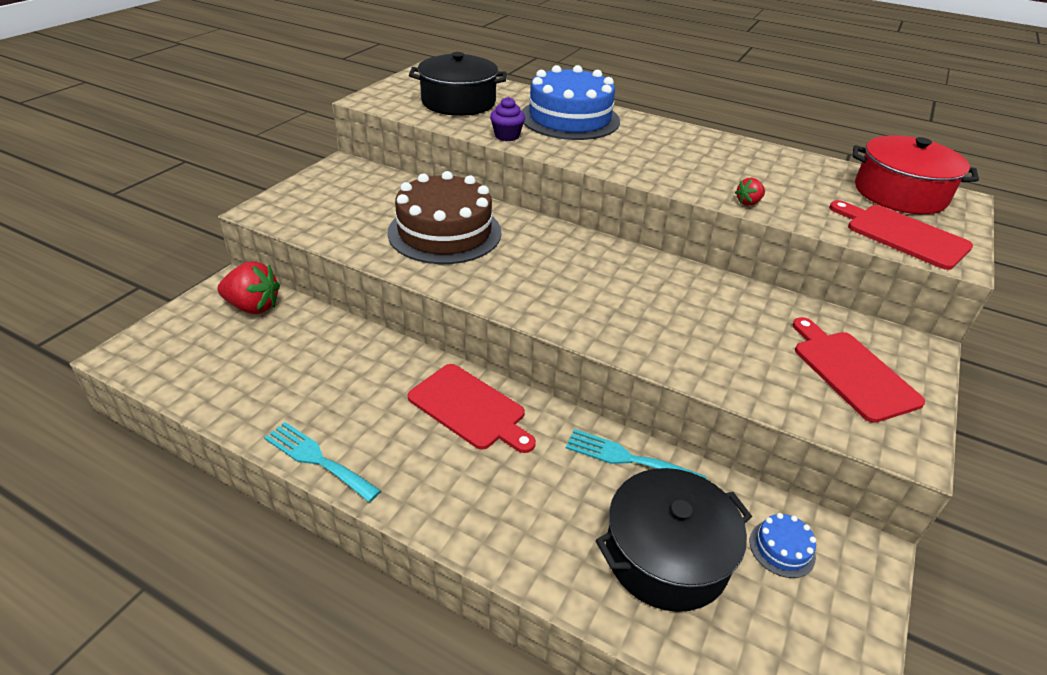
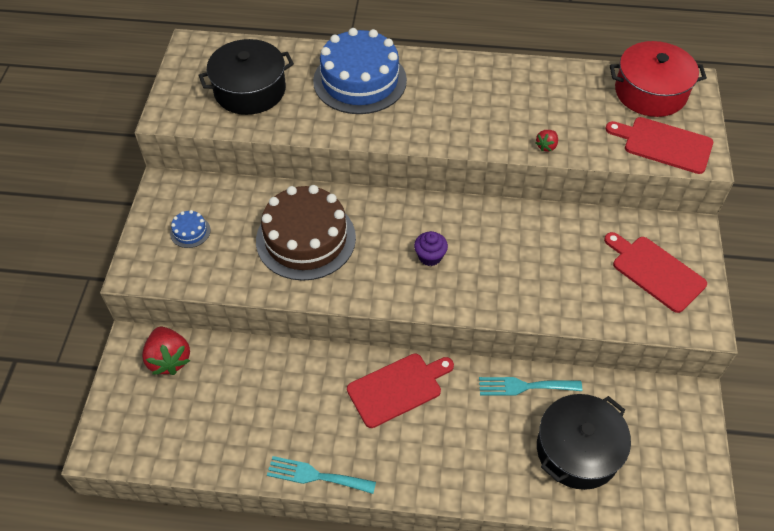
camera: 20 degrees left, 15 degrees up
(253, 307) = (169, 359): red strawberry -> red strawberry turned 75 degrees clockwise
(470, 408) = (397, 388): red cutting board -> red cutting board turned 45 degrees counterclockwise
(507, 136) = (320, 126): purple cupcake -> purple cupcake (430, 256)
(782, 548) = (643, 415): blue cake -> blue cake (190, 231)

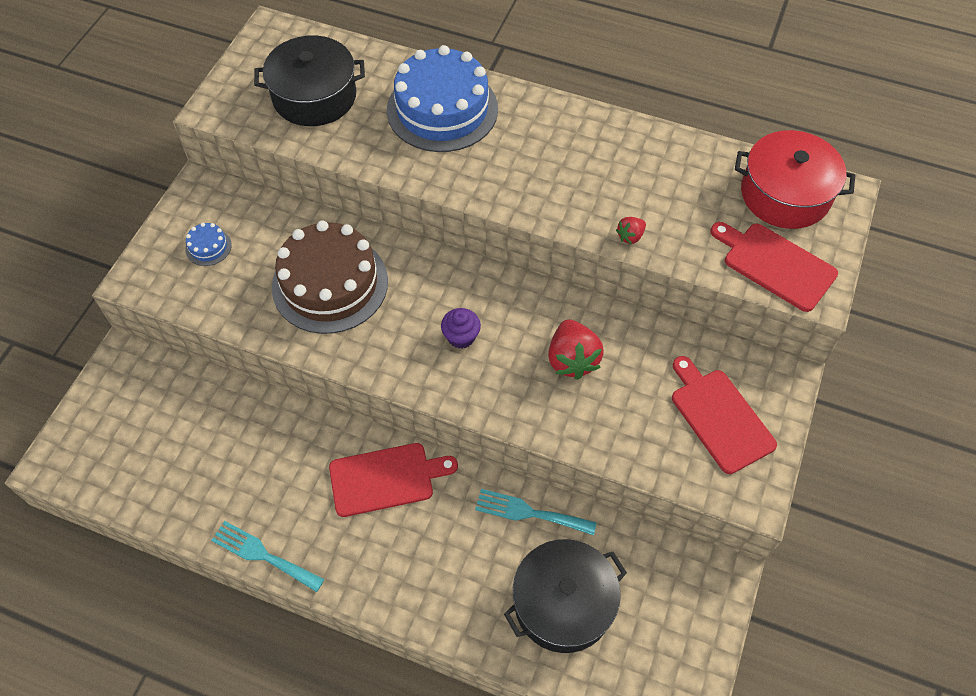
camera: 15 degrees right, 5 degrees up
(169, 359) = (154, 384): red strawberry -> red strawberry (572, 360)

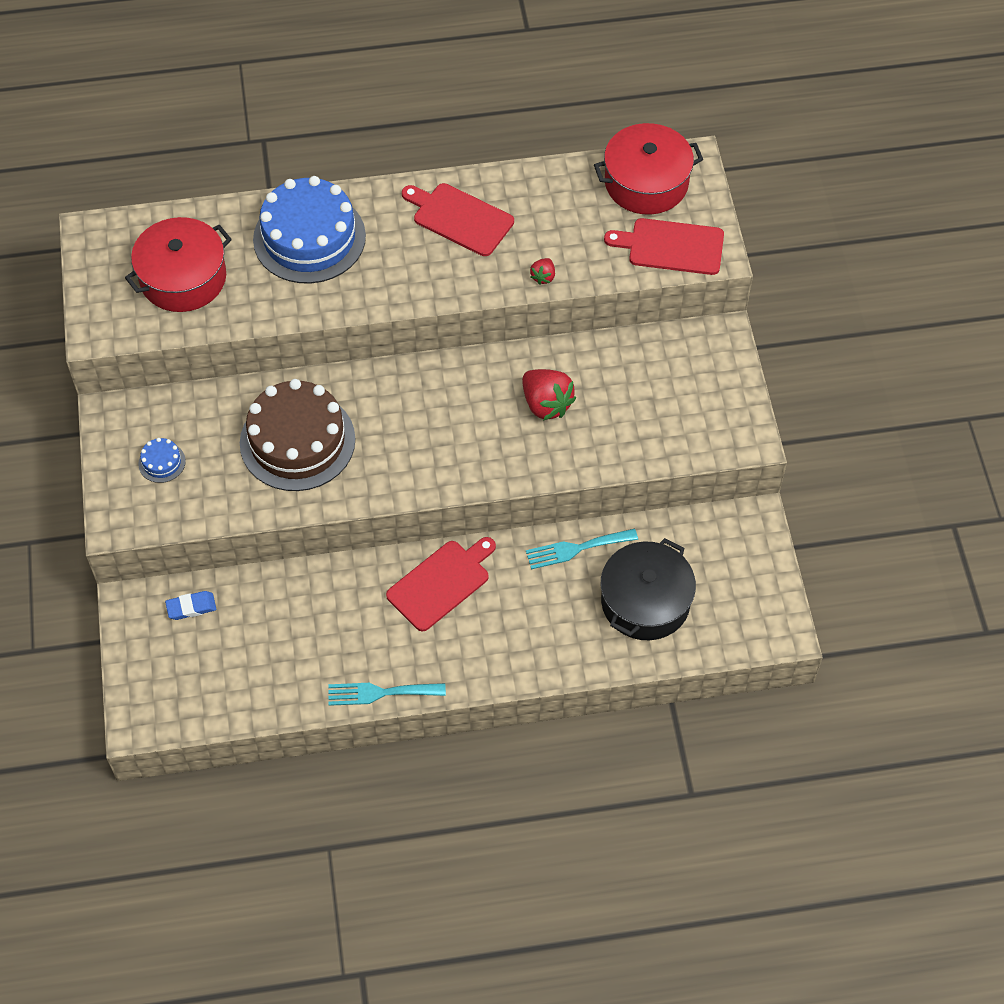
camera: 30 degrees left, 0 degrees up
(166, 386) = (191, 607): none -> blue eraser
(314, 96) = (183, 278): black pot -> red pot
(461, 337) = (442, 430): purple cupcake -> none
(719, 417) = (689, 392): red cutting board -> red cutting board (459, 218)

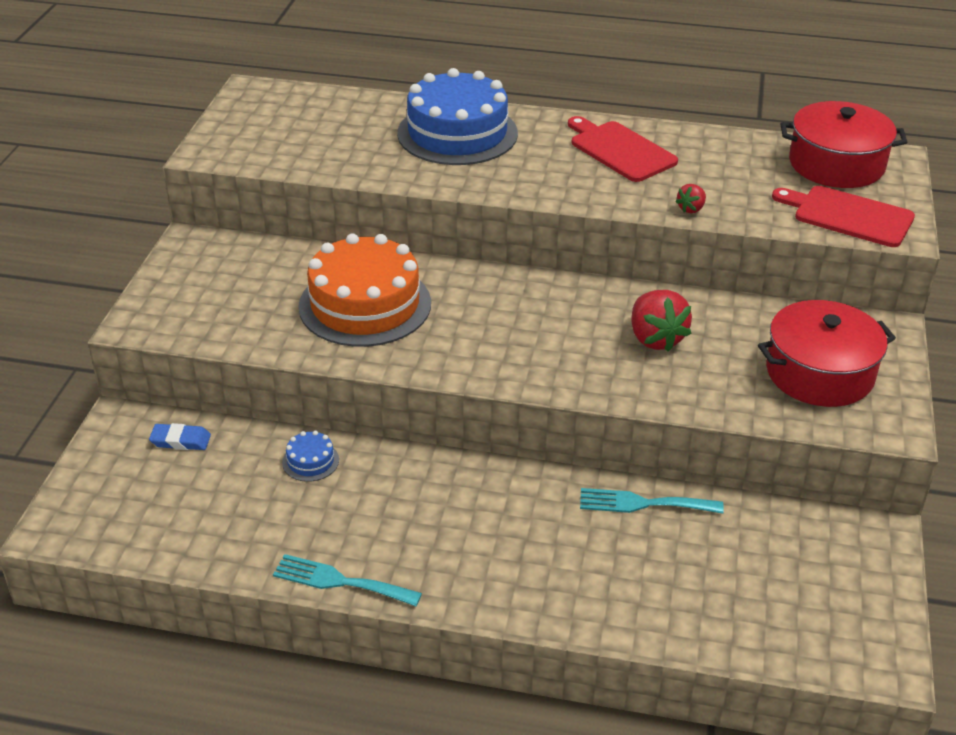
camera: 20 degrees right, 20 degrees down
(162, 462) = (215, 288): blue cake -> blue cake (310, 461)
(183, 278) = (315, 135): red pot -> red pot (819, 373)
(297, 441) = (365, 305): brown cake -> orange cake
(441, 583) = (467, 493): red cutting board -> none
(645, 601) = (710, 580): black pot -> none

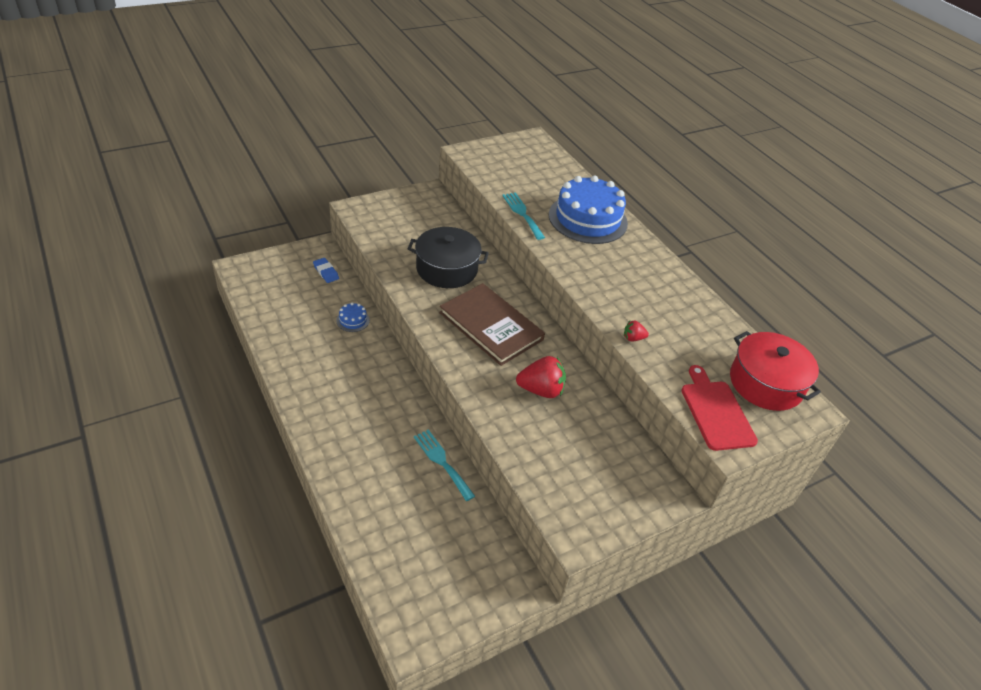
camera: 45 degrees right, 5 degrees up
(340, 581) = (284, 373): turquoise fork -> turquoise fork (522, 214)
(365, 305) = (447, 269): orange cake -> black pot
(510, 322) = (491, 326): none -> brown book
(620, 150) = (653, 284): red cutting board -> none
(655, 338) = (541, 390): red strawberry -> red strawberry turned 120 degrees counterclockwise
(819, 373) = (590, 479): red pot -> none

